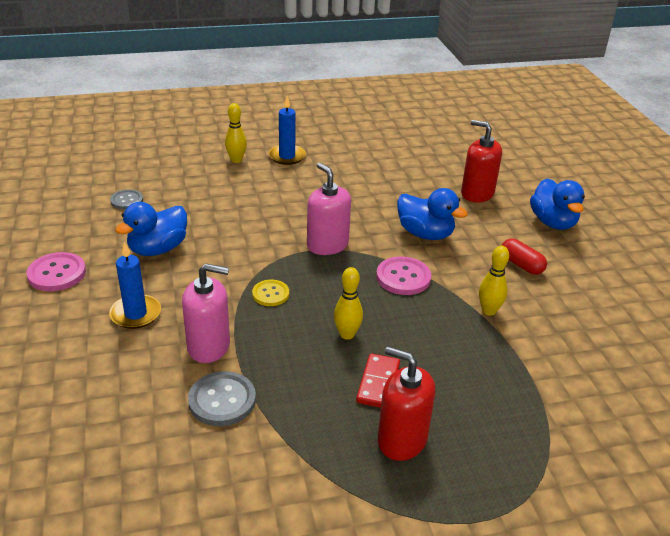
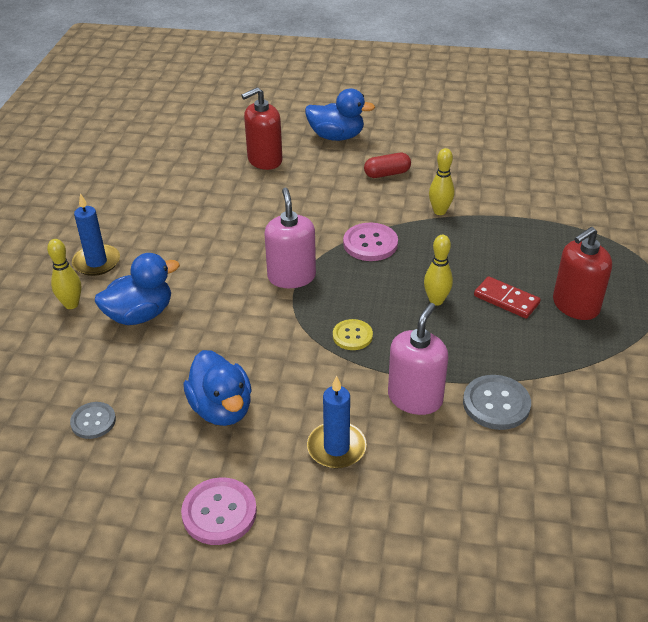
camera: 65 degrees left, 5 degrees up
(327, 245) = (291, 277): pink soap dispenser -> pink soap dispenser turned 90 degrees clockwise
(425, 234) = (310, 210): blue duck -> blue duck (140, 315)

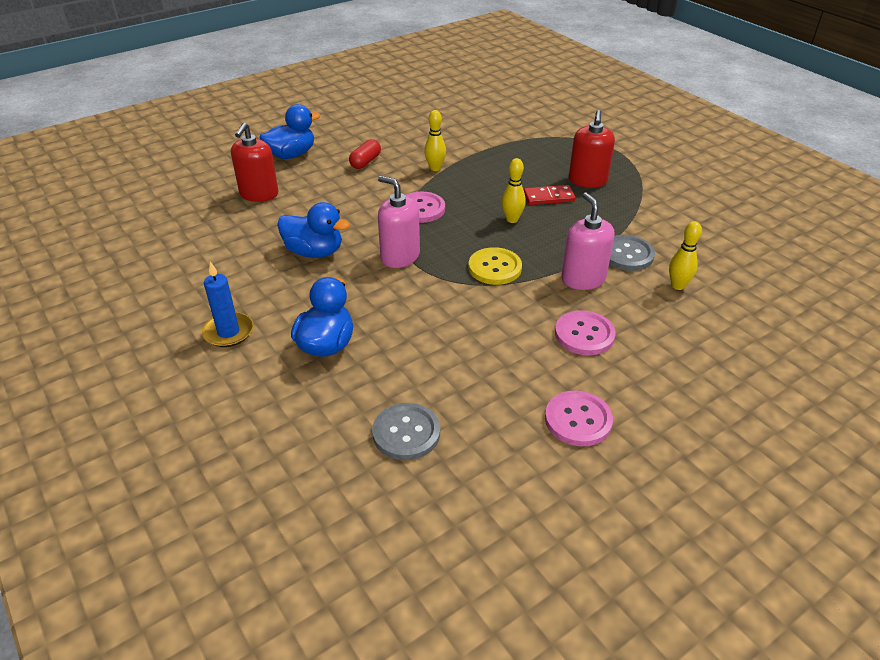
camera: 45 degrees left, 0 degrees up
(71, 304) = (256, 372): yellow bowling pin -> yellow bowling pin (677, 285)
(93, 421) = (406, 433): grey button -> grey button, size x1.53
(221, 409) = (482, 362): blue duck -> blue duck (314, 252)
(336, 448) = (584, 334): blue candle -> pink button
(352, 336) = (495, 268): yellow button -> yellow button, size x1.53

